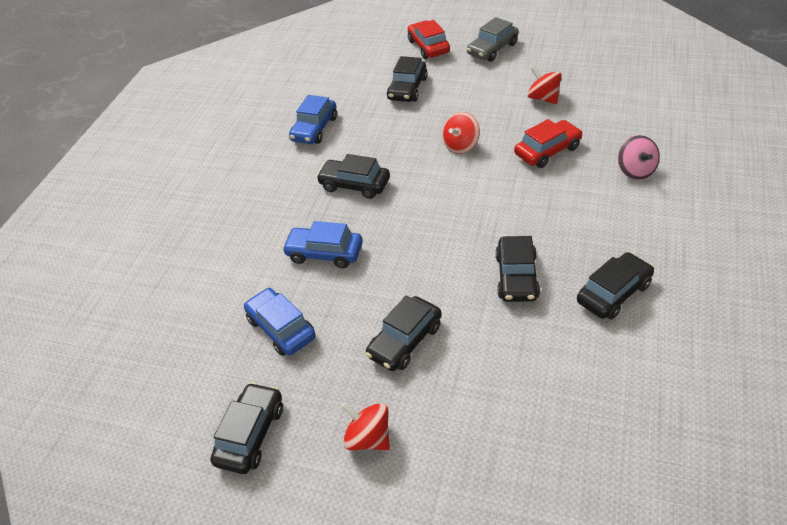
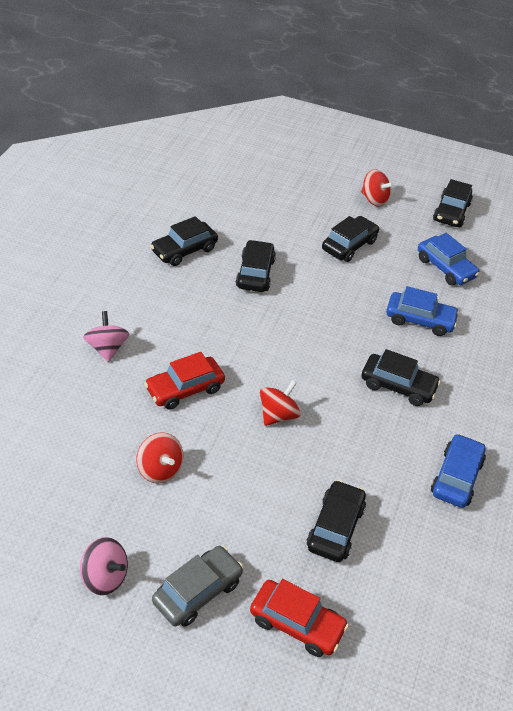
camera: 175 degrees right, 0 degrees up
(428, 47) = (297, 623): red car -> red car turned 45 degrees counterclockwise
(553, 46) = (105, 577): none -> pink spinning top

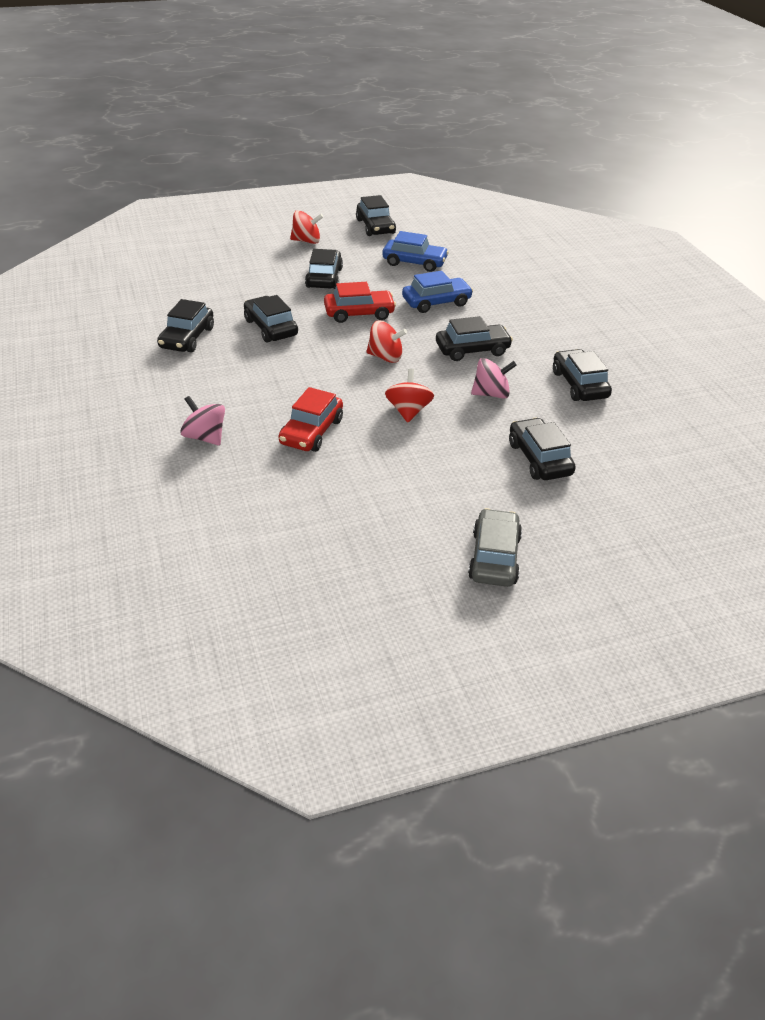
camera: 35 degrees left, 5 degrees down
(105, 577) = (410, 593): pink spinning top -> pink spinning top (491, 394)
(160, 469) = (361, 496): red spinning top -> red spinning top (385, 357)
(297, 623) = (588, 532): red car -> red car (359, 313)
(456, 477) = (579, 384): blue car -> black car

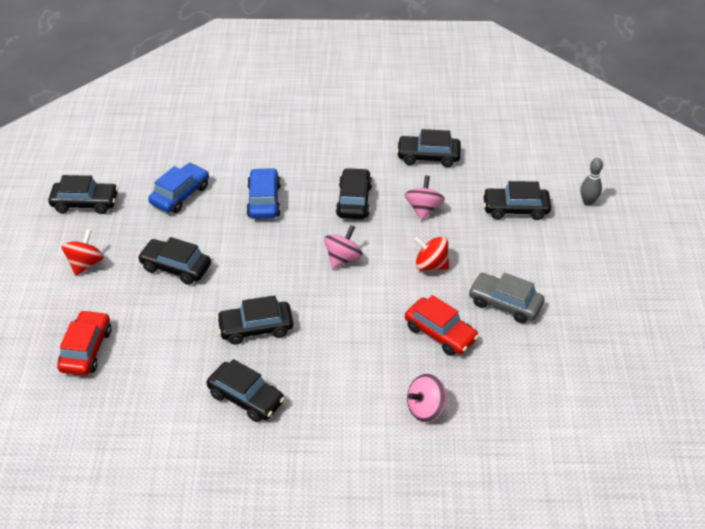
camera: 70 degrees left, 5 degrees up
(359, 313) = (259, 258): red car -> red car (86, 350)
(385, 357) = (343, 258): red spinning top -> pink spinning top
(494, 557) = (618, 266): grey car -> grey car (505, 304)
(597, 518) = (588, 202): none -> grey bowling pin

